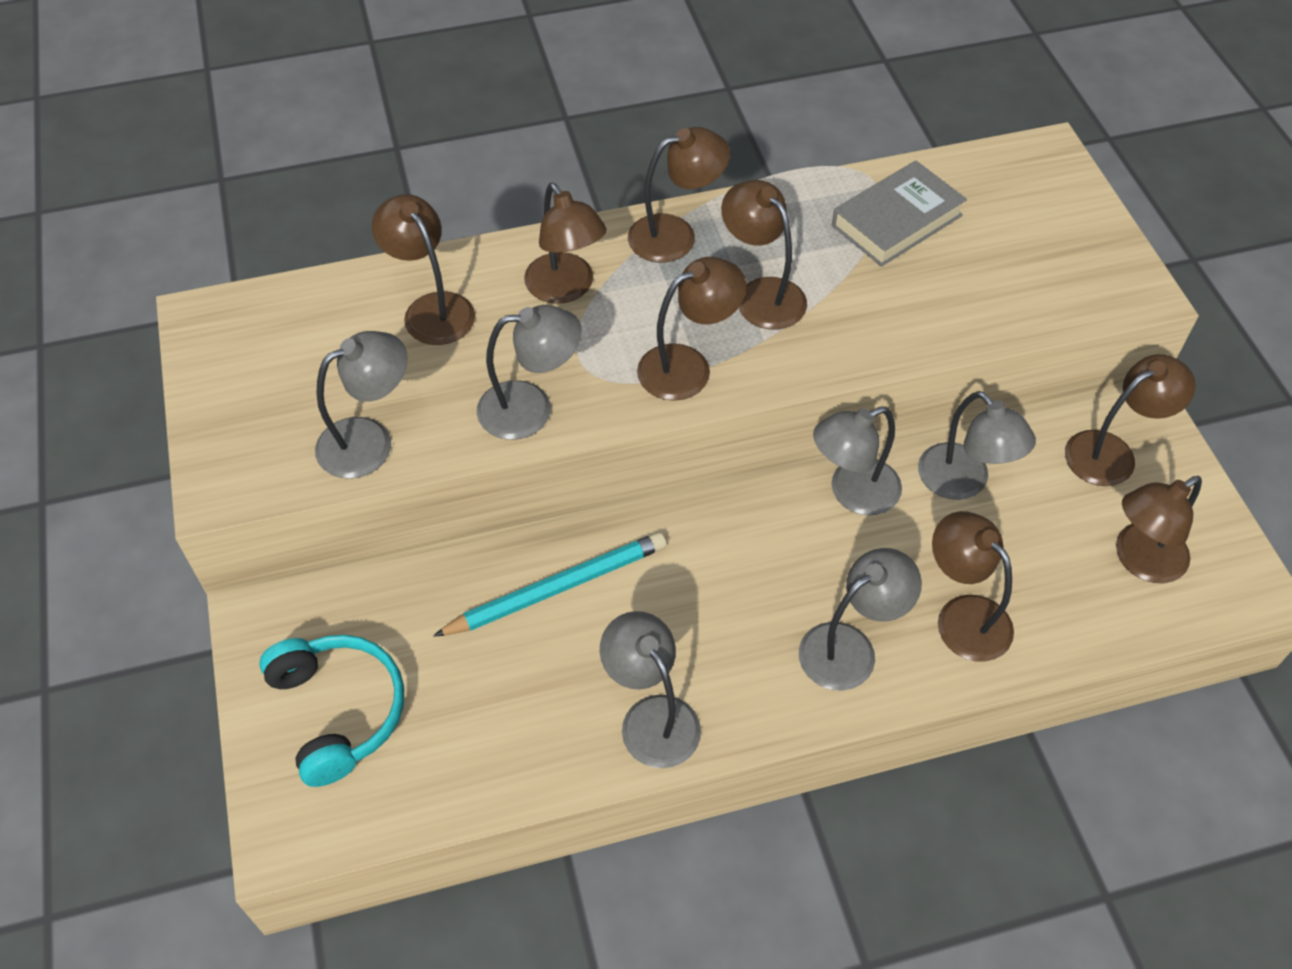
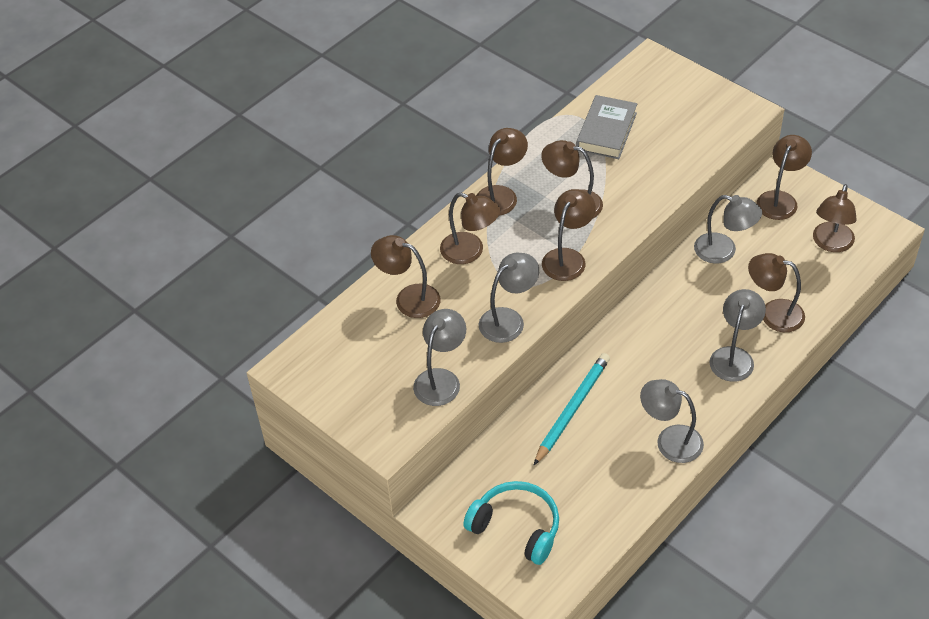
camera: 30 degrees left, 5 degrees down
(852, 492) = (675, 284): grey lamp -> none

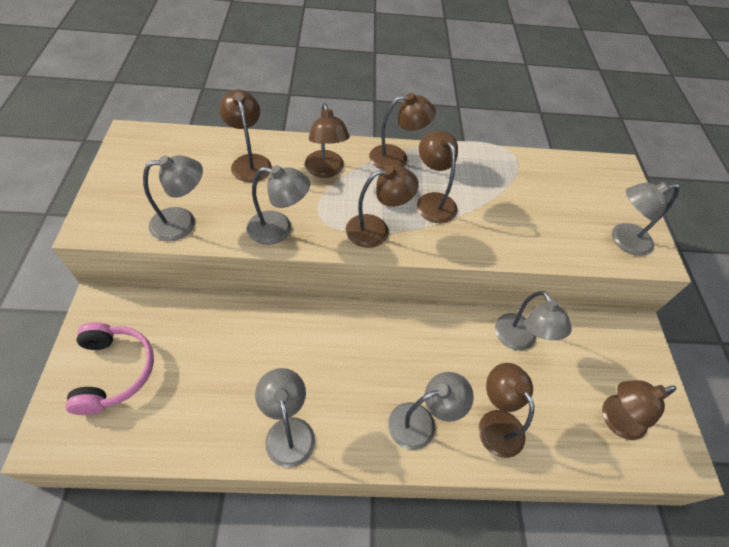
camera: 40 degrees right, 5 degrees up
(516, 527) = (114, 371): turquoise headphones -> pink headphones
(572, 409) = (265, 335): turquoise pencil -> none
(606, 131) = (522, 182): grey book -> none
(717, 116) = (623, 240): none -> grey lamp
(780, 199) = (613, 347): brown lamp -> none

